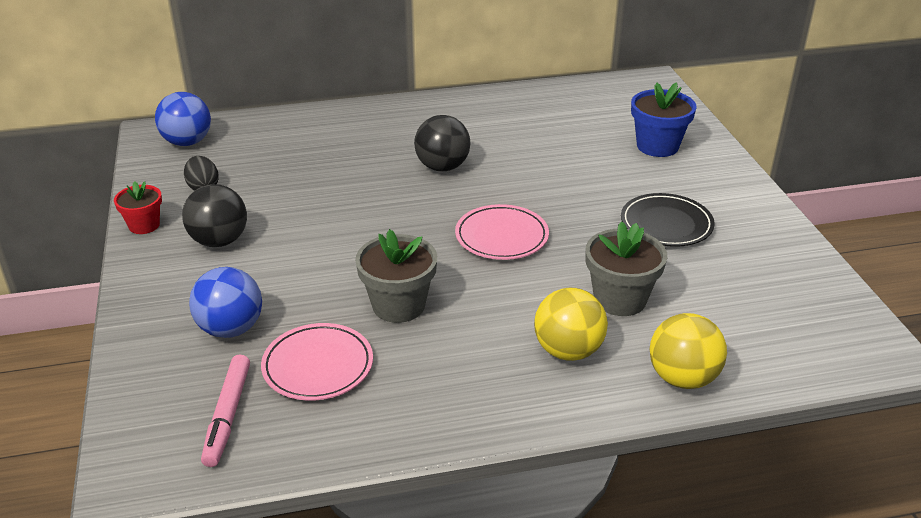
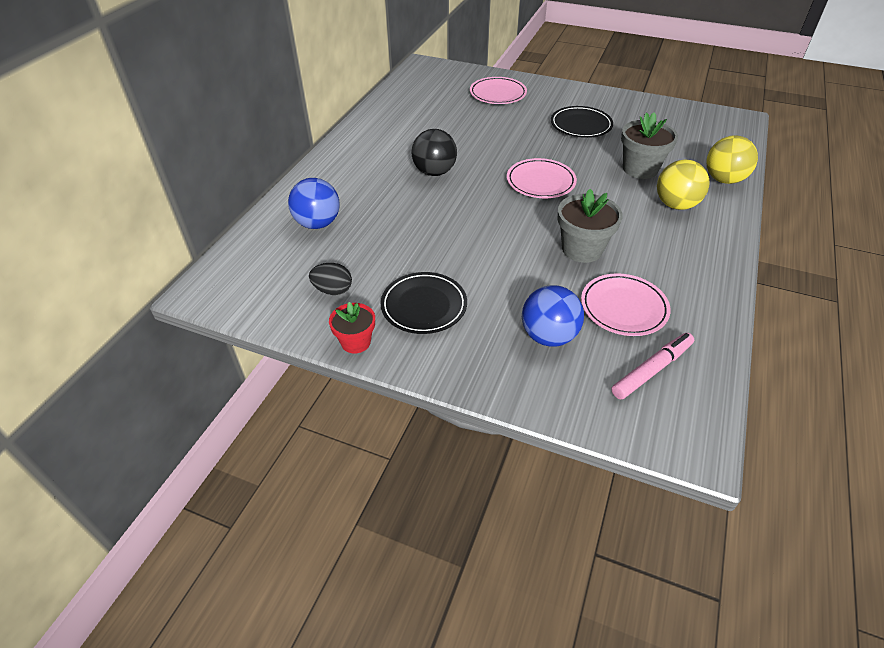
camera: 55 degrees left, 10 degrees up
(187, 142) = (246, 277): blue ball -> blue ball (318, 223)
(219, 241) = (424, 306): black ball -> black plate
(227, 415) = (652, 370): pink marker -> pink marker turned 75 degrees counterclockwise
(657, 146) = (498, 94): blue flower pot -> pink plate

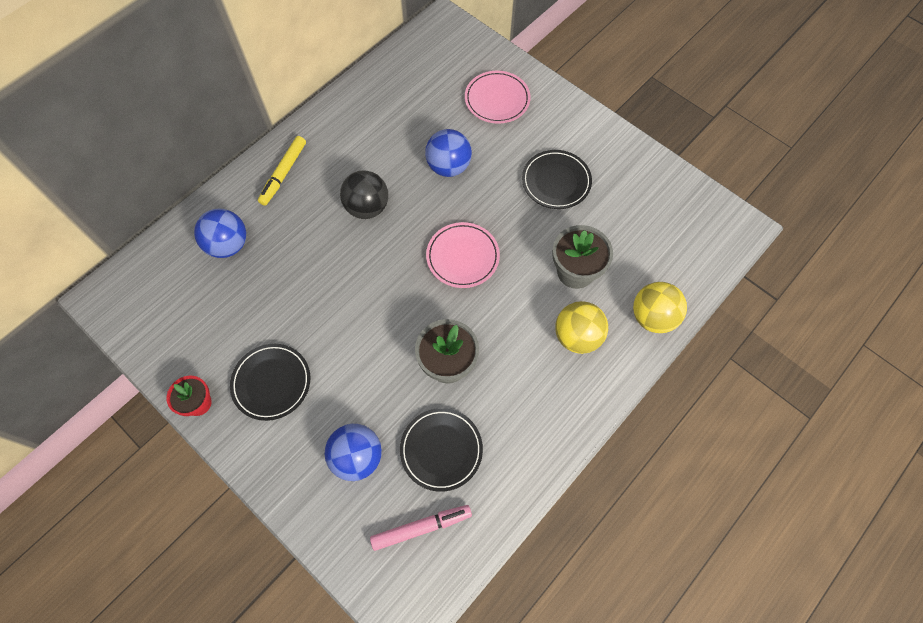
camera: 20 degrees right, 20 degrees up
(333, 290) = (205, 336): black egg -> none
(343, 169) = (283, 174): none -> yellow marker
(487, 135) = (448, 167): none -> blue ball
(623, 308) = (441, 450): pink plate -> black plate

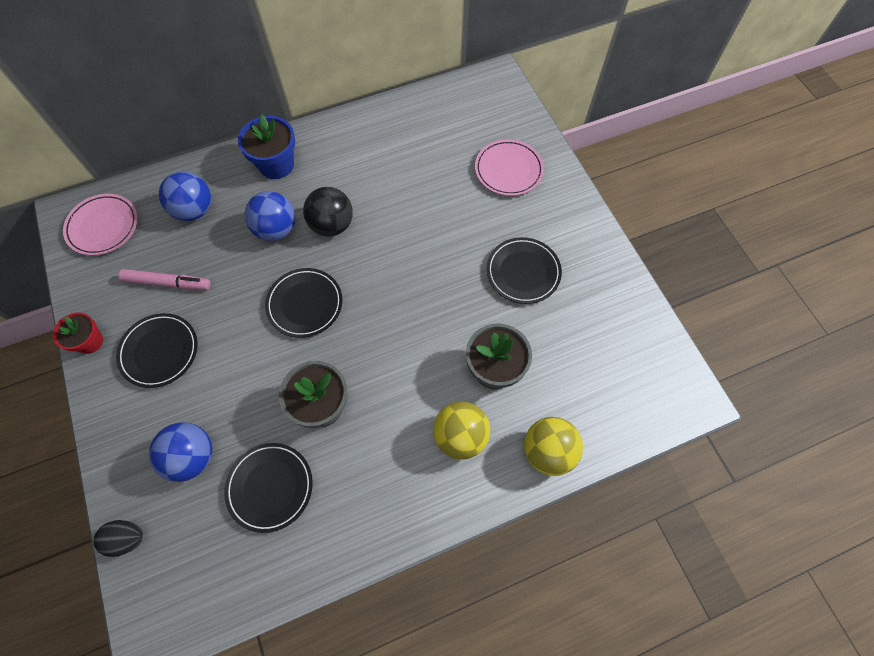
camera: 25 degrees right, 0 degrees up
(283, 174) = (276, 165): yellow marker -> blue flower pot
(339, 551) = (127, 539): none -> black egg
(382, 285) = (305, 304): none -> black plate
(421, 528) = (210, 554): pink marker -> pink marker (167, 283)
(448, 167) = (427, 216): blue ball -> blue ball (276, 229)
(462, 257) = (393, 308): pink plate -> pink plate (103, 226)

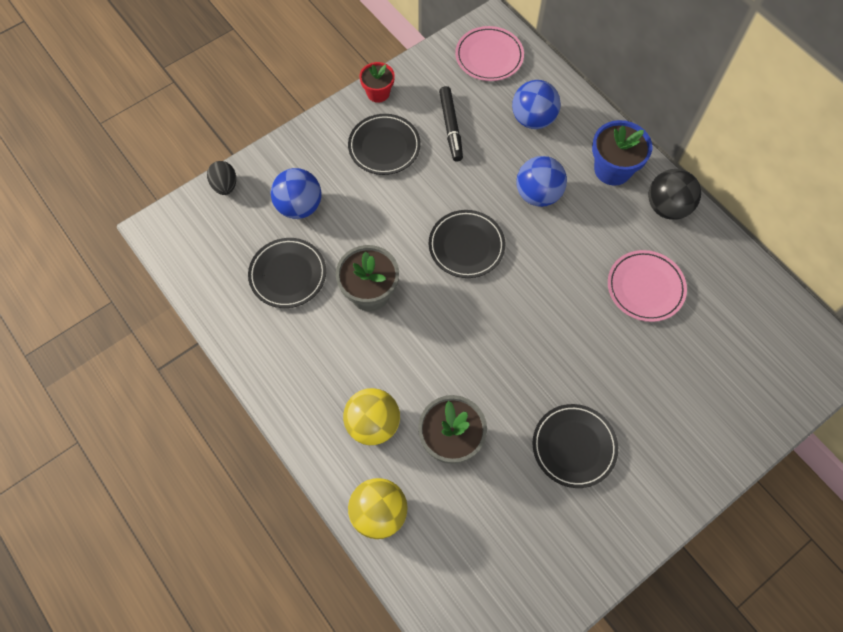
camera: 75 degrees right, 0 degrees up
(167, 283) = (450, 127): pink marker -> black marker
(332, 225) = (561, 242): black ball -> black ball (667, 207)
(508, 170) = (703, 402): pink plate -> pink plate (645, 287)

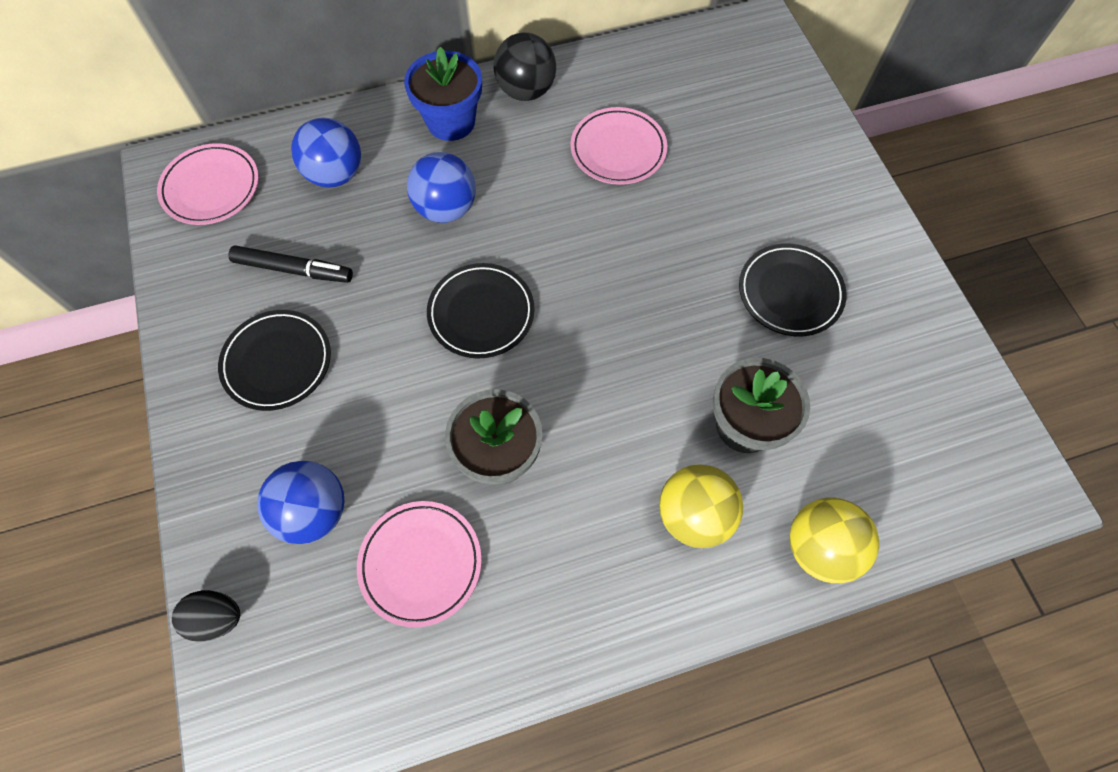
camera: 70 degrees left, 0 degrees up
(288, 275) = (421, 563): black plate -> pink plate
(378, 93) = (183, 341): red flower pot -> none

